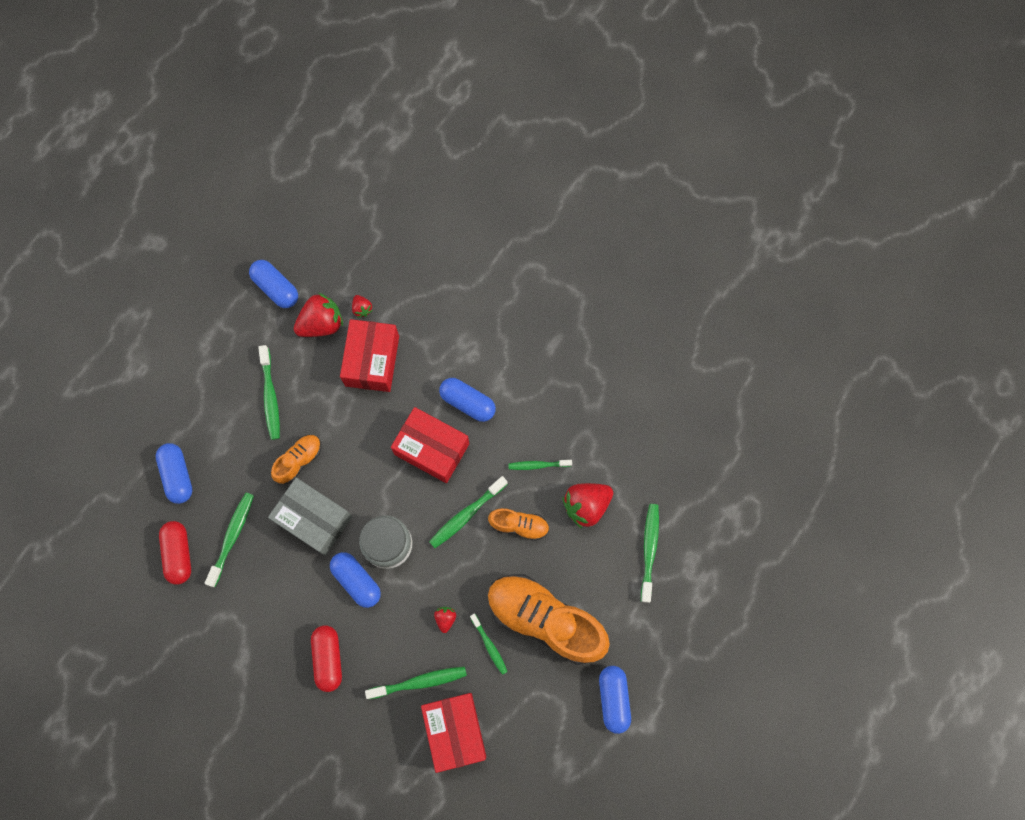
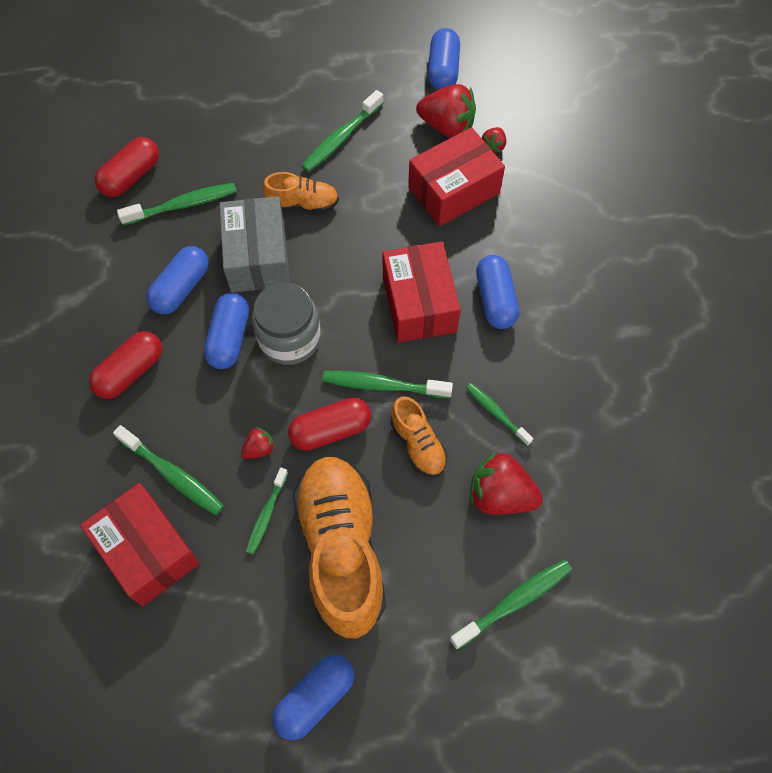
camera: 50 degrees right, 10 degrees down
(177, 475) = (203, 124): blue capsule -> blue capsule (181, 288)
(455, 730) = (147, 551): red box -> red box turned 75 degrees counterclockwise
(468, 568) = (330, 430): none -> red capsule

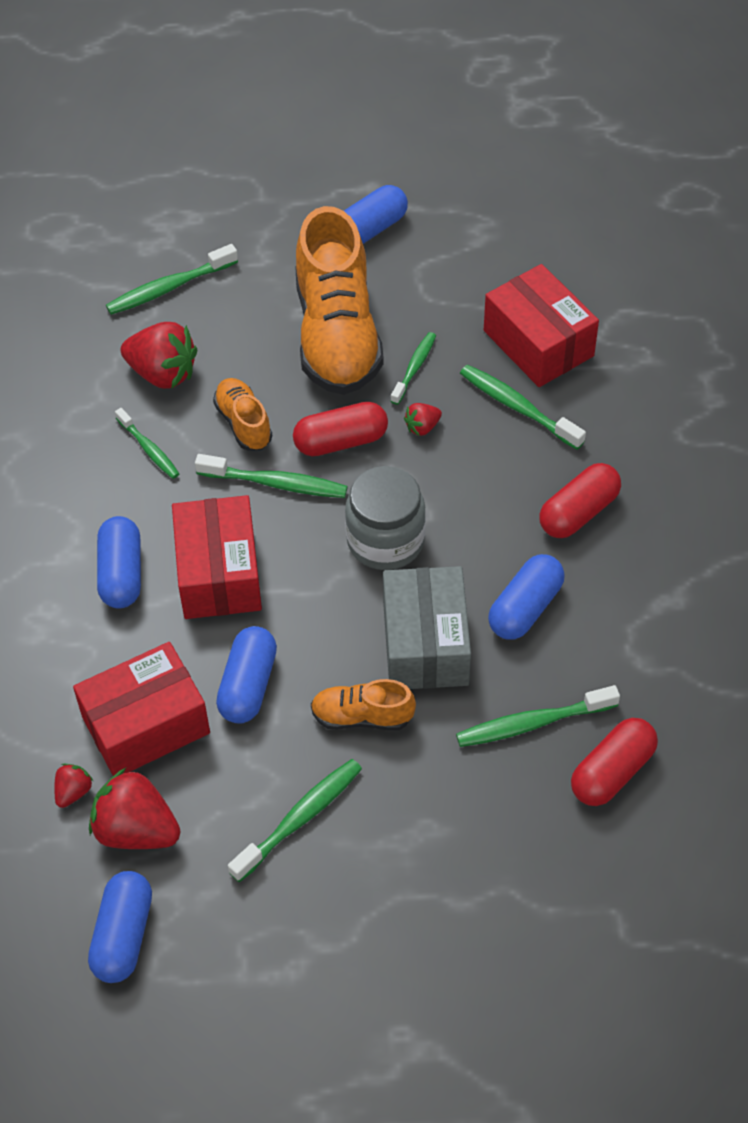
camera: 175 degrees left, 10 degrees down
(229, 338) = (460, 544): blue capsule -> blue capsule (248, 685)

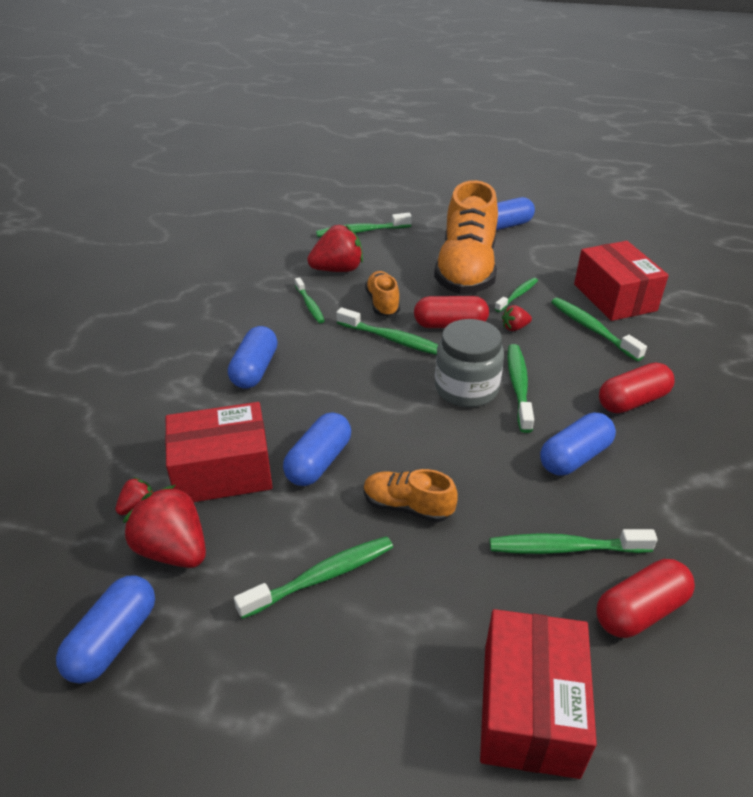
camera: 15 degrees right, 15 degrees down
(162, 373) = (338, 269): red strawberry -> red strawberry turned 60 degrees counterclockwise
(219, 573) = (327, 384): red box -> red box (529, 708)
(425, 644) = (479, 464): grey box -> none
(445, 522) = (518, 386): none -> green toothbrush

